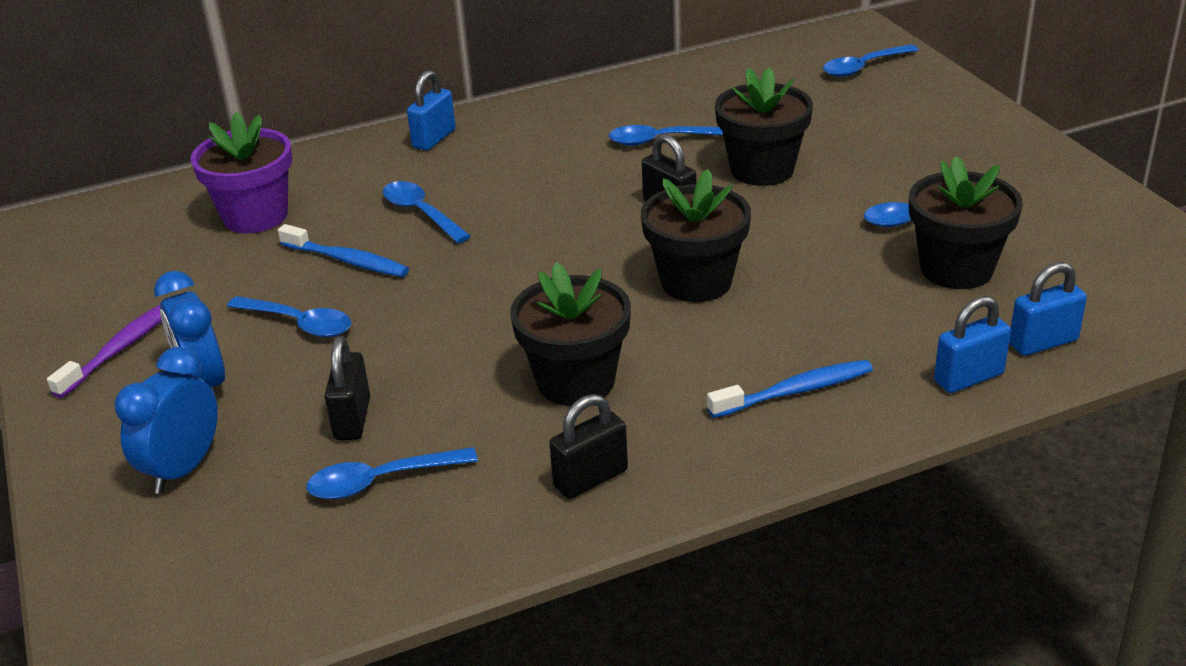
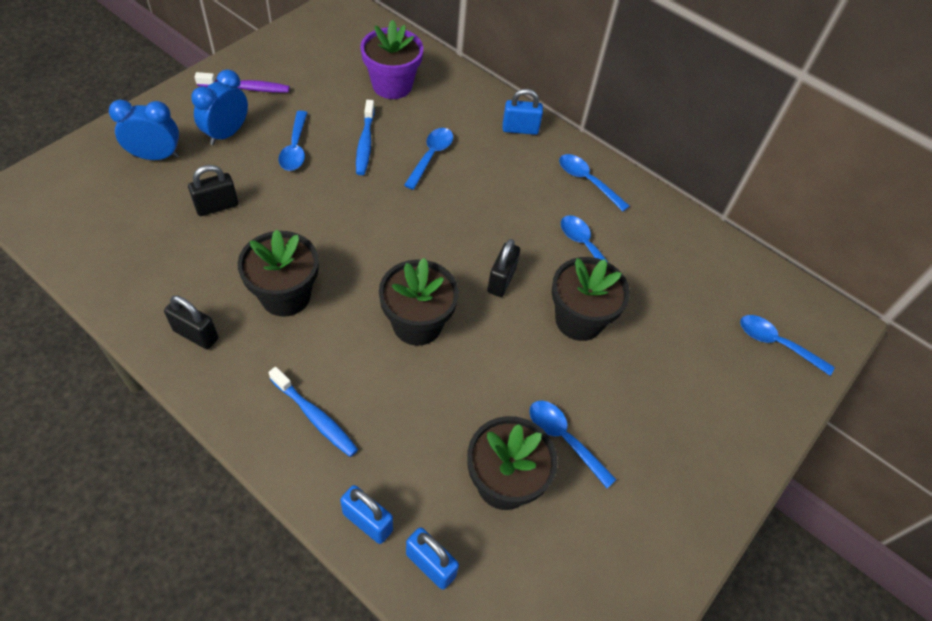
camera: 55 degrees right, 20 degrees up
(381, 481) = (168, 240): blue spoon -> blue spoon (587, 181)

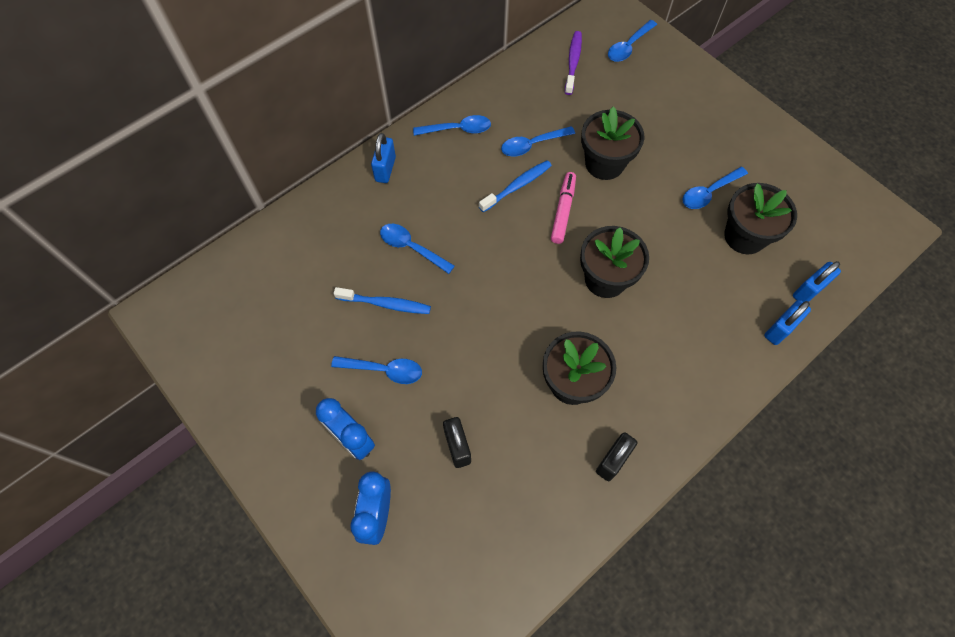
camera: 75 degrees left, 10 degrees up
(246, 88) = (281, 420): purple toothbrush -> purple toothbrush (573, 62)
(315, 417) = (694, 362): blue toothbrush -> blue toothbrush (517, 186)
(392, 85) = (303, 272): purple flower pot -> none
(501, 280) = (563, 211): black padlock -> pink marker
(587, 181) = (457, 129): blue spoon -> blue spoon turned 150 degrees counterclockwise

